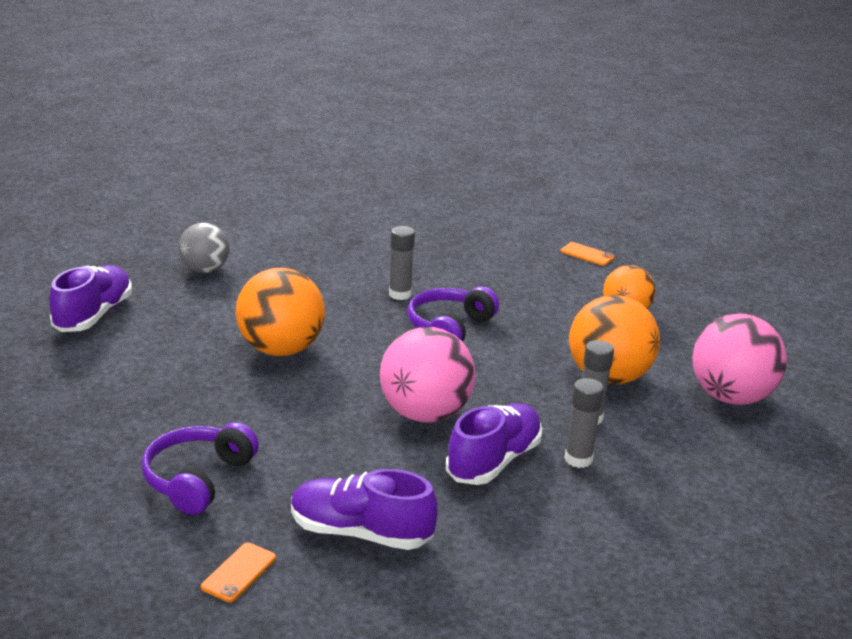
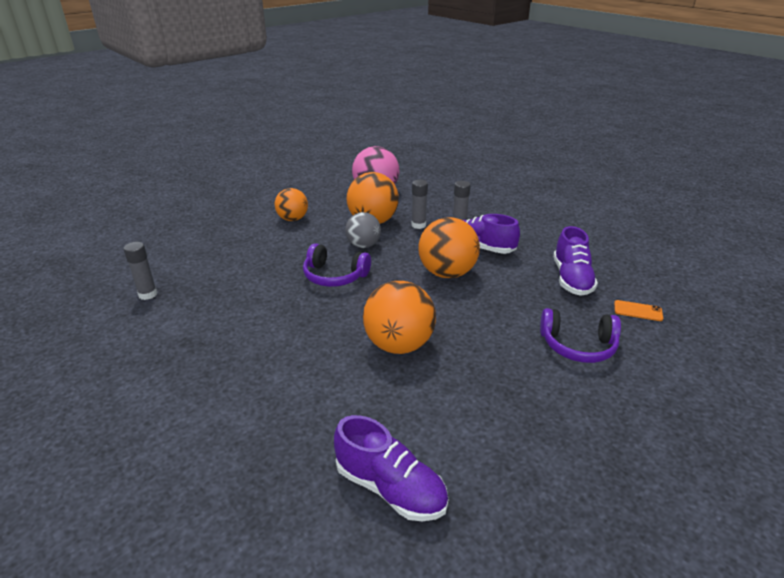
camera: 100 degrees left, 5 degrees up
(93, 315) = (390, 488): purple shoe -> purple shoe turned 150 degrees counterclockwise
(205, 270) = (264, 429): grey ball -> grey ball (363, 245)
(400, 294) = (289, 302): grey glue stick -> grey glue stick (148, 294)
(425, 414) = (447, 273): pink ball -> orange ball
(587, 254) = (207, 234): orange phone -> none

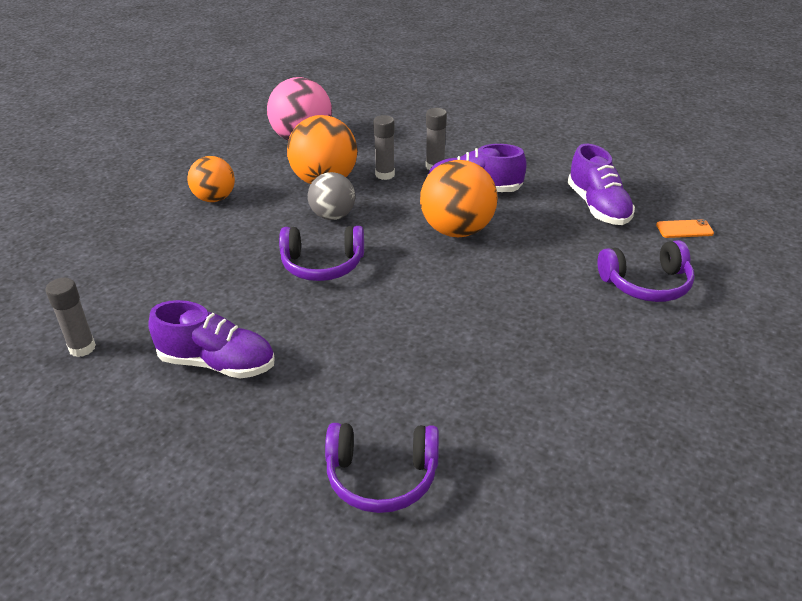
camera: 20 degrees left, 5 degrees up
(277, 434) = (381, 476): none -> purple headphones
(390, 488) = (546, 496): purple shoe -> purple shoe (217, 363)
(399, 345) = (455, 332): orange ball -> none

